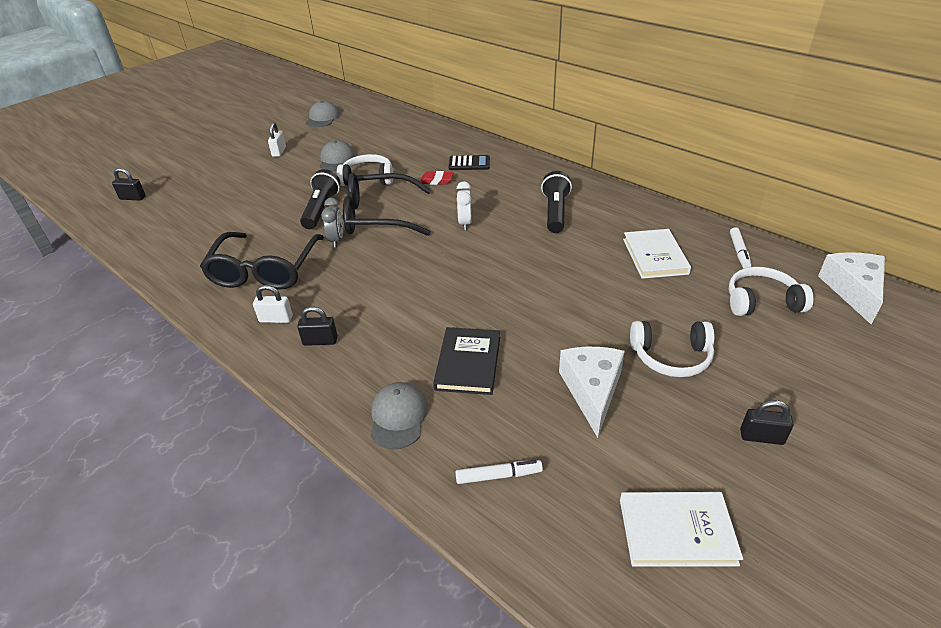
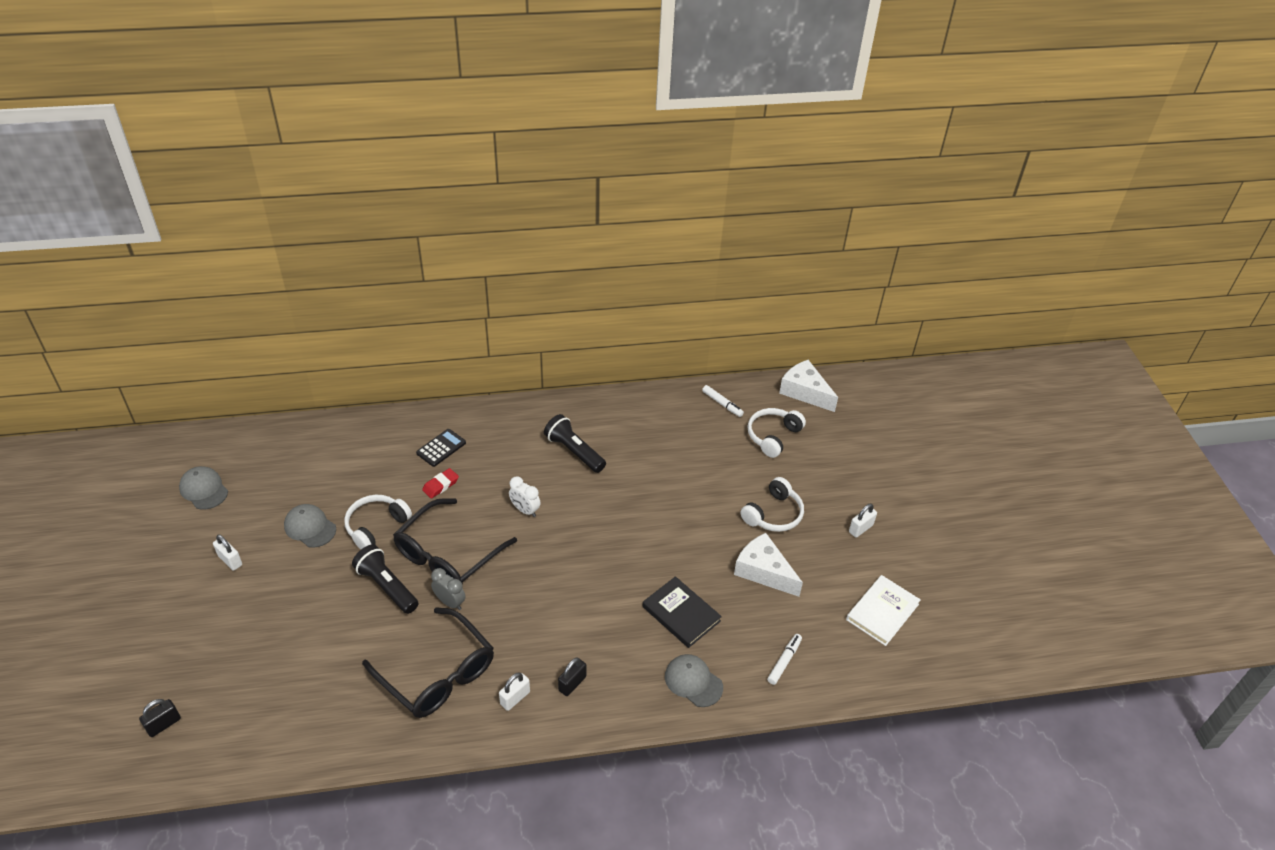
camera: 55 degrees left, 5 degrees up
(655, 256) = (682, 444): white book -> none
(761, 437) = (860, 528): black padlock -> white padlock

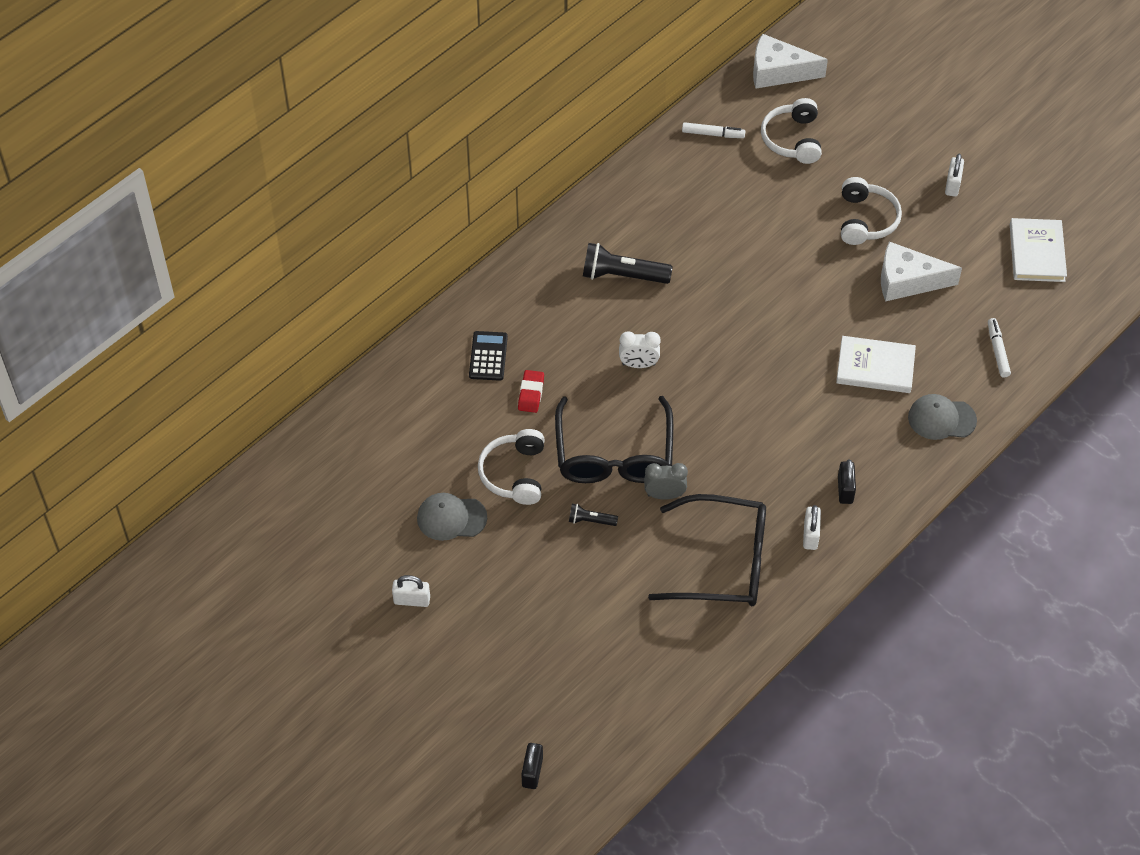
camera: 35 degrees left, 10 degrees up
(204, 489) = (296, 555): grey cap -> none
(387, 586) = (590, 520): black flashlight -> black flashlight, size x0.51
(681, 614) = (875, 367): black book -> white book

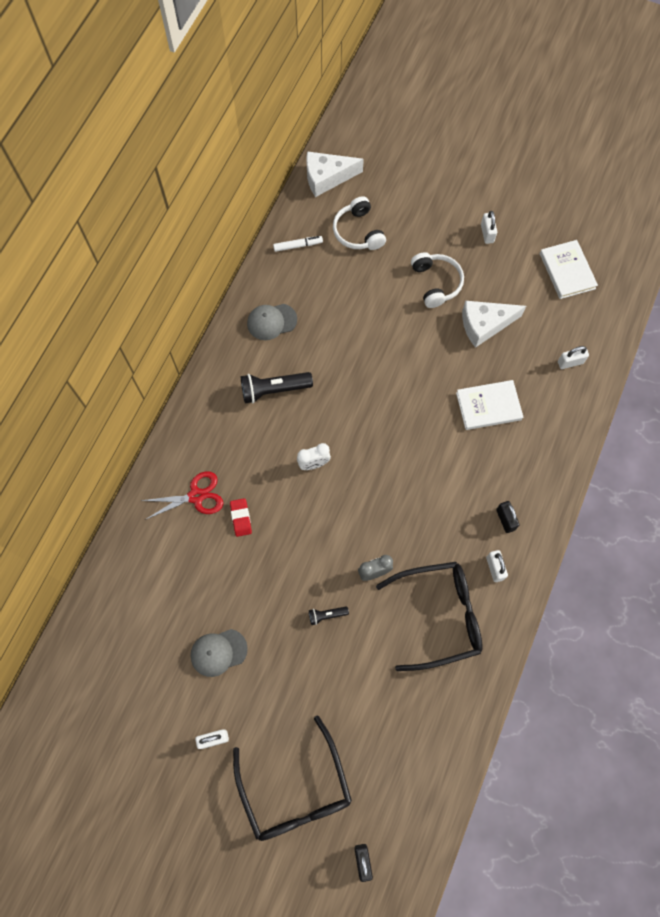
camera: 20 degrees left, 15 degrees up
(488, 356) = (196, 496): black calculator -> red scissors
(514, 474) = (253, 594): white headphones -> none
(614, 454) = (323, 549): black glasses -> black glasses (295, 789)
(941, 419) = (552, 434): grey cap -> grey cap (271, 322)
(997, 351) = (570, 362): white marker -> white padlock

